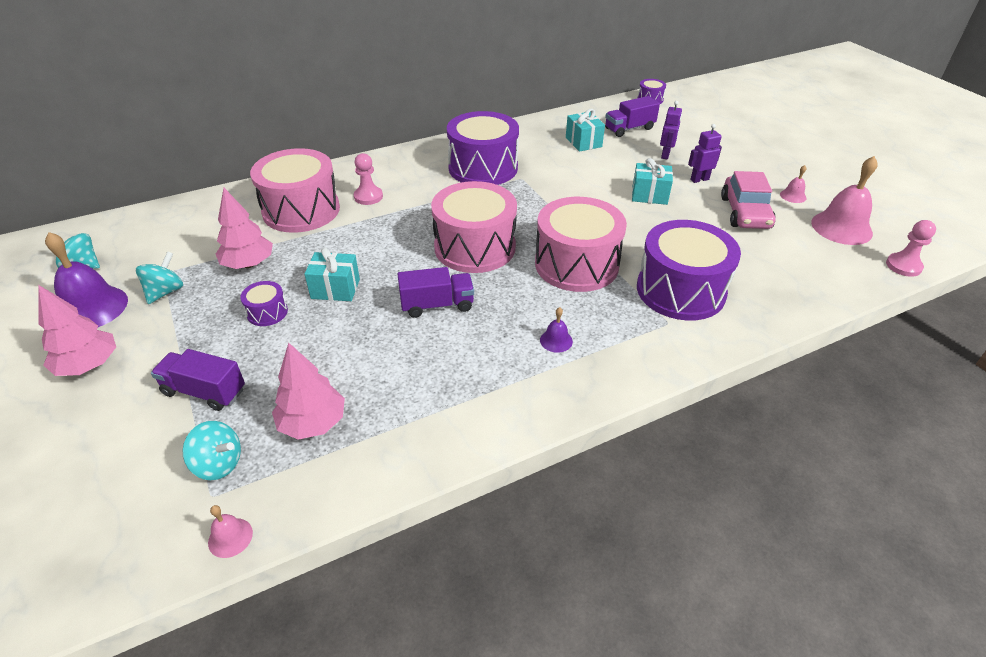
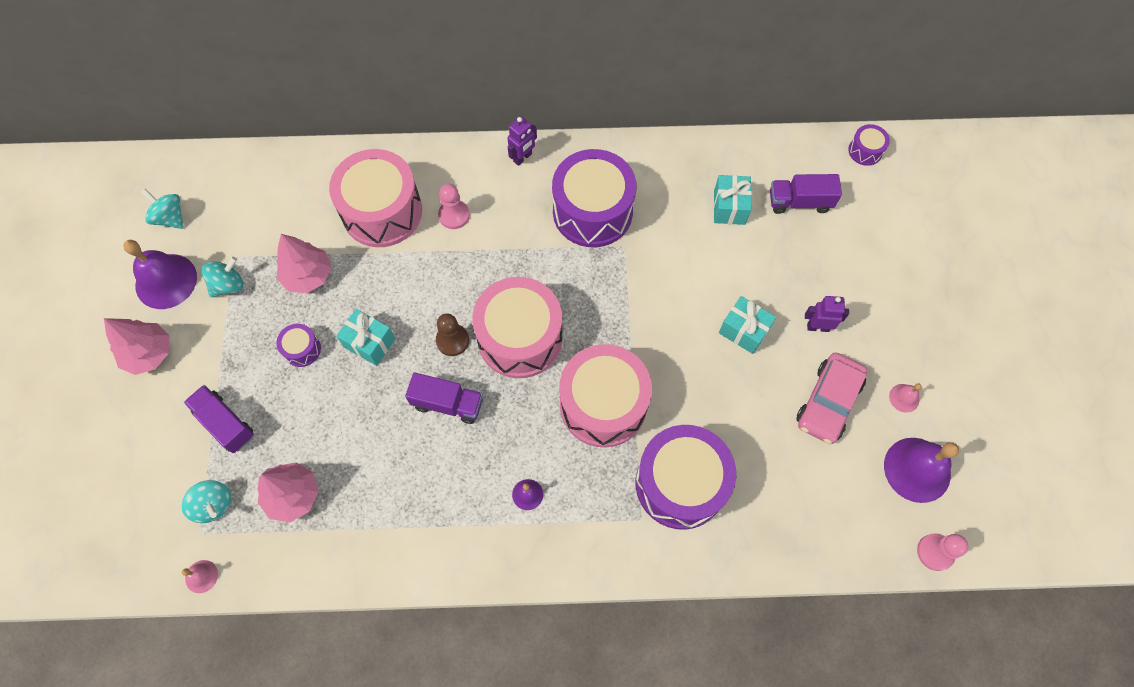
camera: 25 degrees right, 25 degrees up
(415, 265) = (452, 340): none -> brown pawn
(665, 155) = (809, 268): purple robot -> purple robot (523, 158)
(841, 227) = (917, 469): pink bell -> purple bell

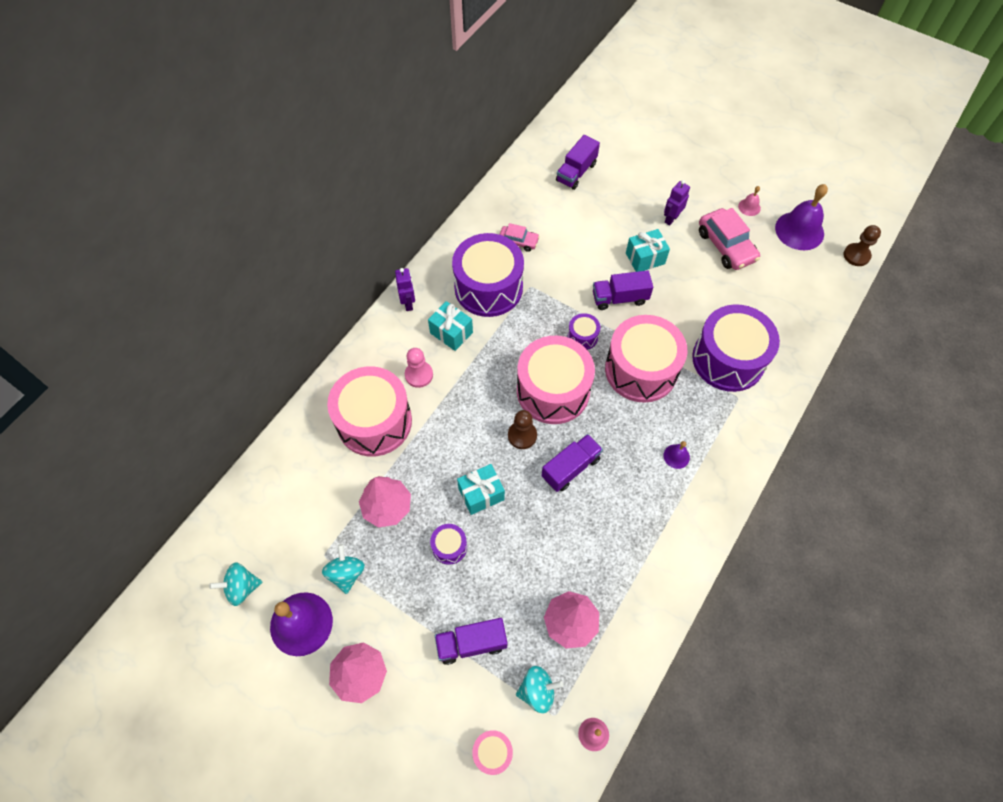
camera: 55 degrees left, 5 degrees down
(140, 500) = (492, 753): none -> pink drum
(667, 203) = (518, 241): none -> pink car
(674, 335) = (619, 298): none -> purple truck
(729, 207) = (549, 210): turquoise gift -> turquoise gift (451, 333)
(865, 151) = (567, 118): purple drum -> purple drum (582, 336)
(935, 552) = (856, 255): pink pawn -> brown pawn

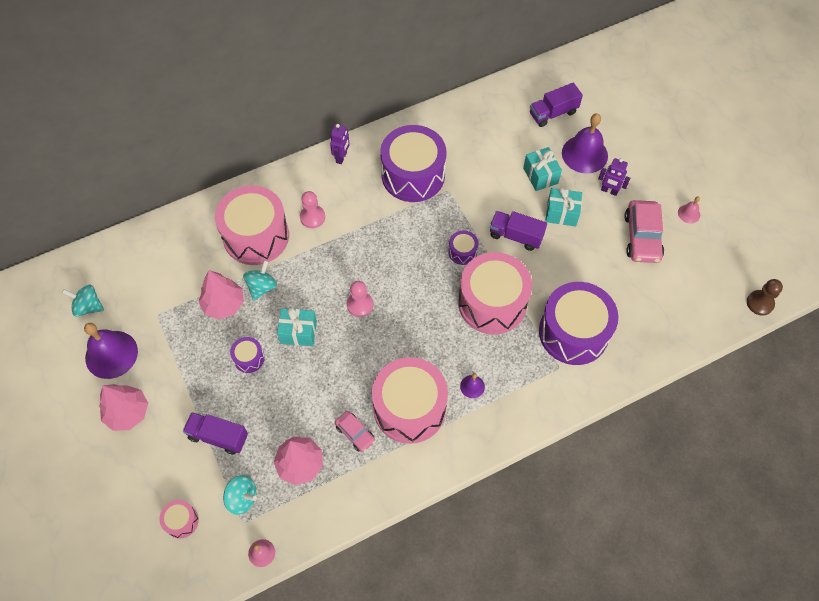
camera: 30 degrees right, 0 degrees up
(346, 573) = (164, 336): turquoise spinning top -> turquoise spinning top (262, 287)
(451, 333) = (359, 197): turquoise gift -> turquoise gift (540, 175)
(518, 241) = (463, 149): pink car -> pink car (355, 433)
(522, 435) = (360, 305): brown pawn -> pink pawn
(553, 390) = (408, 282): pink drum -> pink drum (409, 408)
(570, 468) = (380, 350): purple truck -> none
(671, 219) = (609, 191): purple robot -> purple robot turned 135 degrees counterclockwise
(799, 230) = (721, 256): purple bell -> purple bell (584, 154)

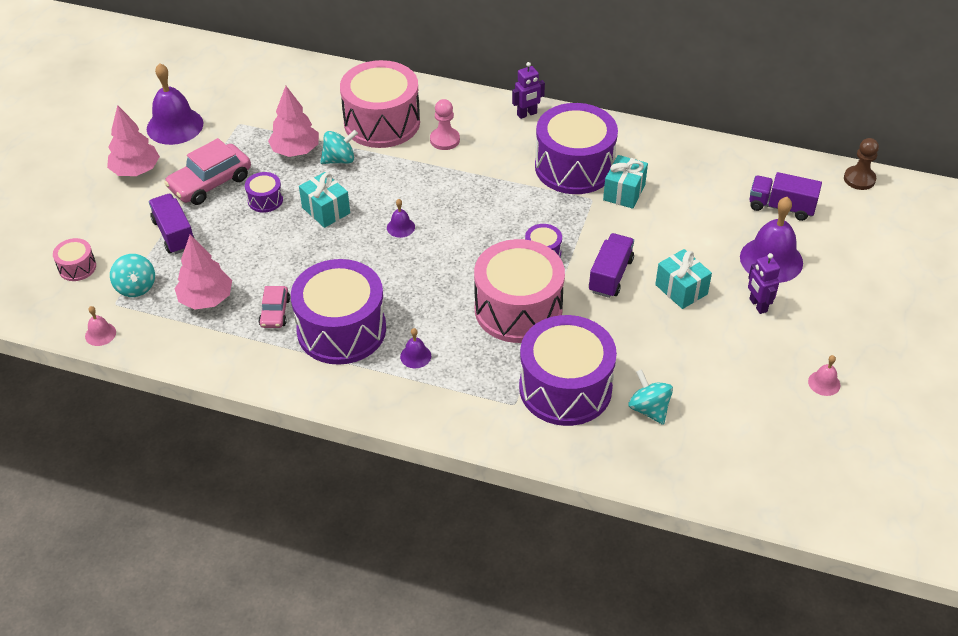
camera: 45 degrees right, 15 degrees down
(88, 307) = (200, 85): turquoise spinning top -> turquoise spinning top (649, 409)
(360, 305) = (400, 227): pink pawn -> purple bell
(409, 408) = (341, 330): pink drum -> purple drum
(516, 236) = (610, 275): purple truck -> purple truck turned 45 degrees clockwise
(540, 175) = (700, 246): turquoise gift -> turquoise gift (624, 192)
(642, 237) = (743, 366): pink car -> pink car (210, 183)
(760, 303) = (804, 515): brown pawn -> brown pawn (859, 179)

